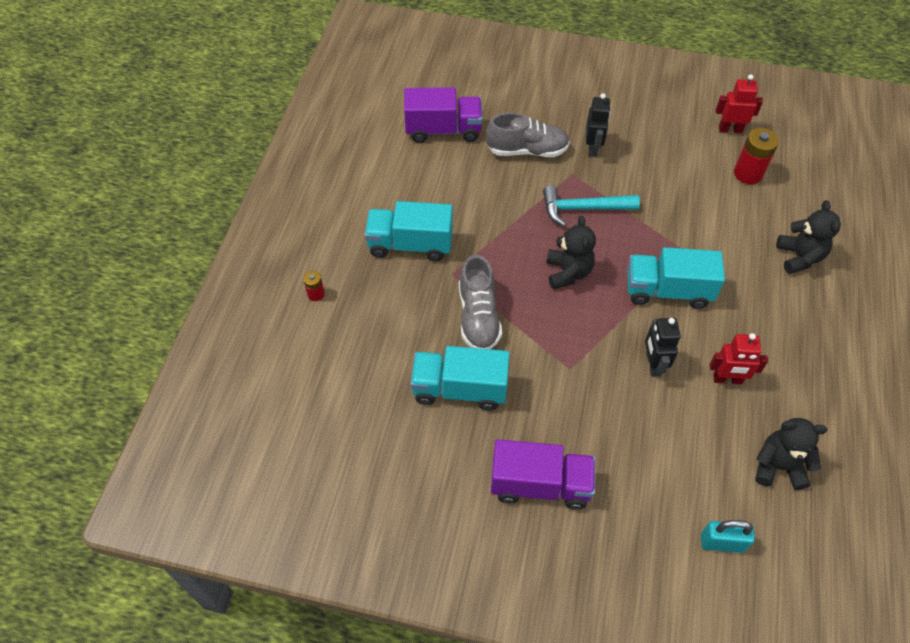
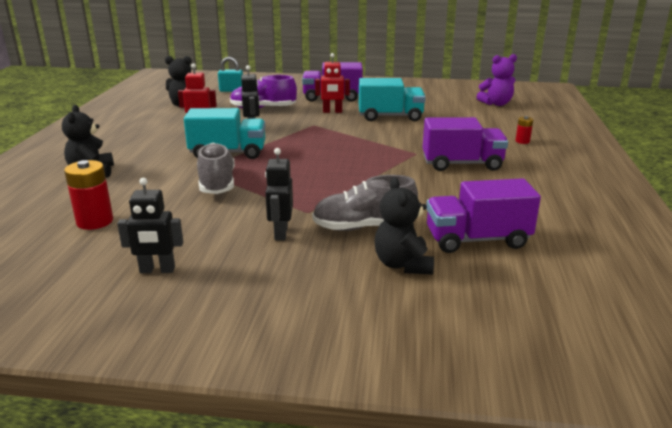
camera: 175 degrees right, 30 degrees down
(282, 430) = (496, 104): none -> purple teddy bear
(410, 245) = (462, 164): turquoise truck -> purple truck
(478, 317) = (386, 138): grey shoe -> grey shoe (217, 183)
(568, 272) = (314, 157): black teddy bear -> black teddy bear (403, 264)
(582, 208) = (298, 189): turquoise hammer -> none
(649, 440) = (263, 108): none -> purple shoe
(673, 116) = (157, 270): none -> black robot
(730, 129) = (83, 260): red robot -> red robot (332, 111)

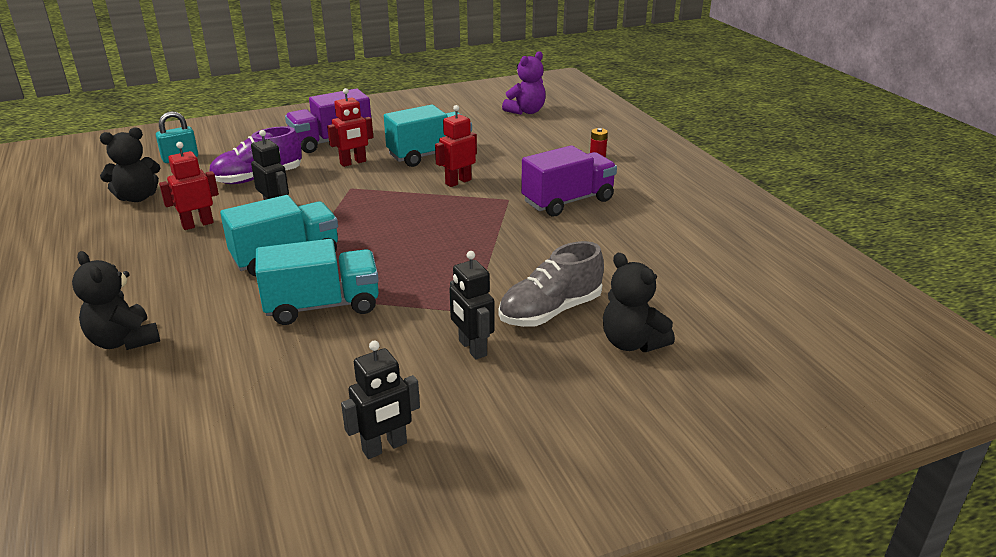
camera: 30 degrees left, 5 degrees up
(95, 221) = (221, 412): red battery -> none
(217, 183) = (322, 306): grey shoe -> turquoise truck
(391, 136) = (458, 182): none -> red robot
(477, 240) = (669, 290): purple truck -> none

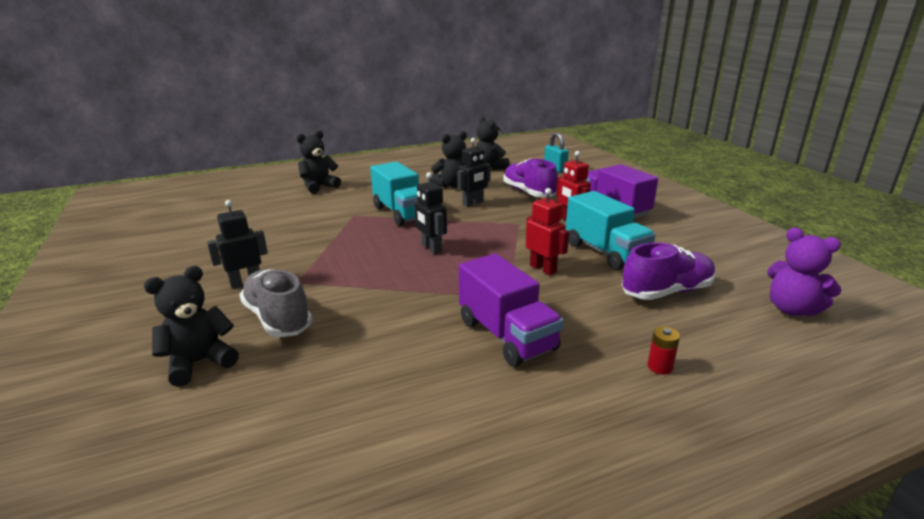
camera: 90 degrees right, 5 degrees down
(197, 224) = (452, 185): red robot -> black teddy bear
(322, 306) = (331, 229): turquoise truck -> none
(385, 447) = (163, 258): black robot -> black robot (431, 248)
(501, 142) = (666, 292): none -> purple shoe

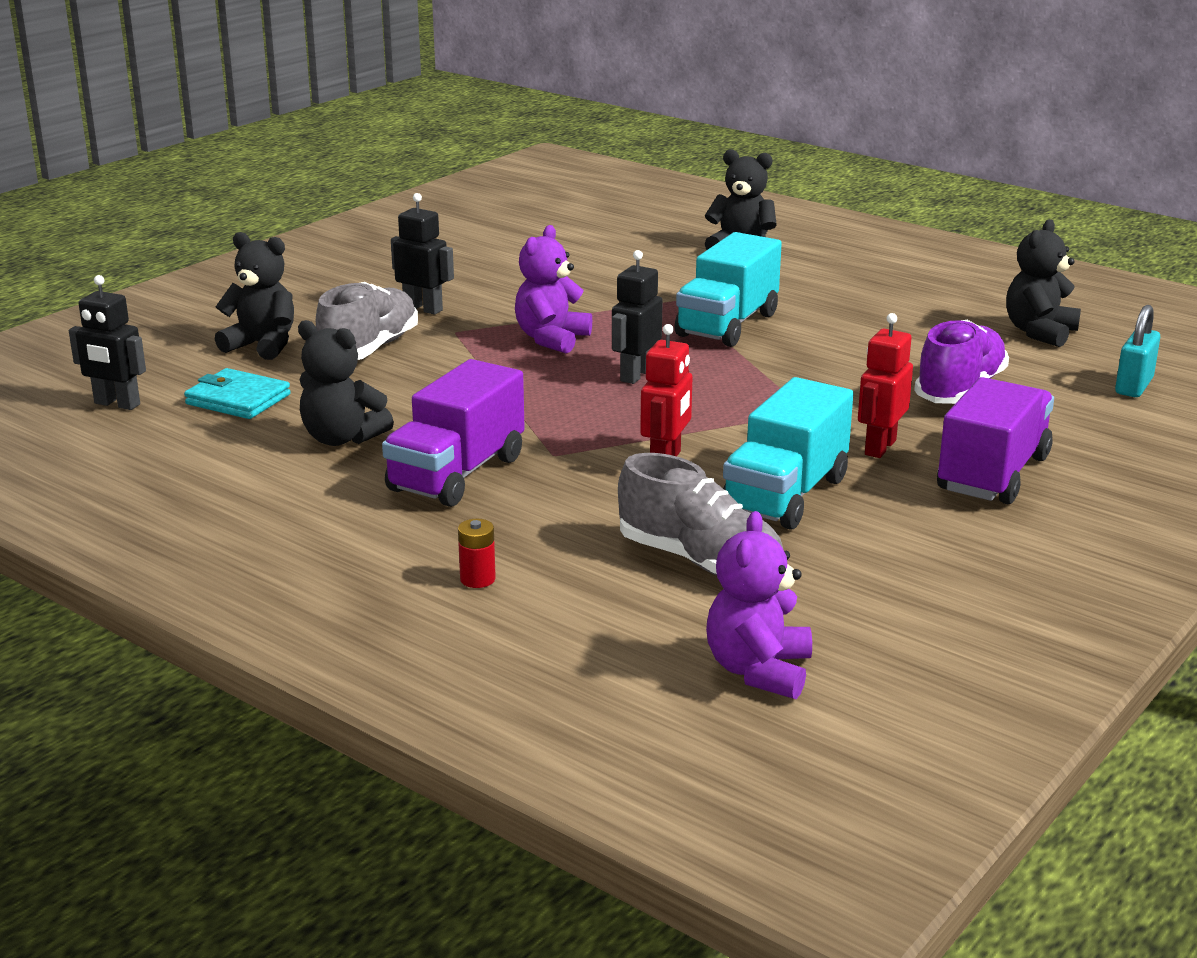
camera: 60 degrees right, 0 degrees up
(282, 401) = (238, 399): none -> turquoise wallet
(354, 257) = (551, 339): none -> purple teddy bear
(452, 185) = (895, 327): black teddy bear -> black teddy bear (342, 438)
(473, 203) = (841, 360): black robot -> black robot (117, 404)
(666, 292) = (700, 561): purple shoe -> grey shoe

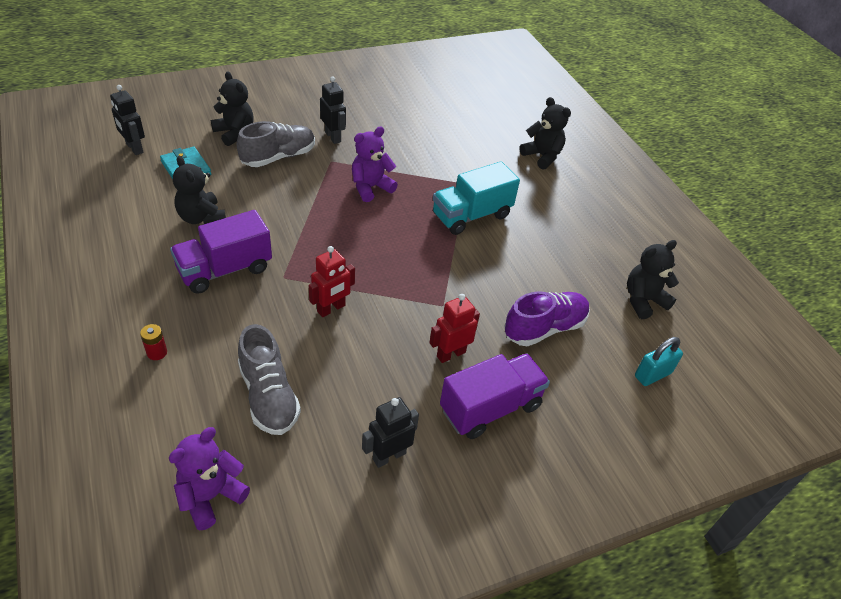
camera: 25 degrees right, 20 degrees up
(635, 375) = (384, 234): black robot -> black robot (389, 456)
(785, 495) = (362, 367): turquoise truck -> none

